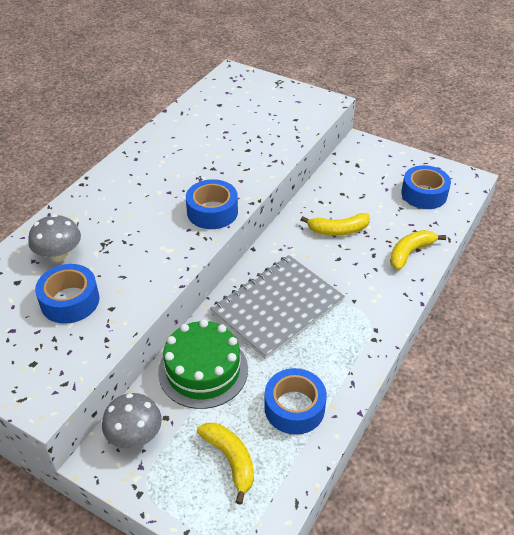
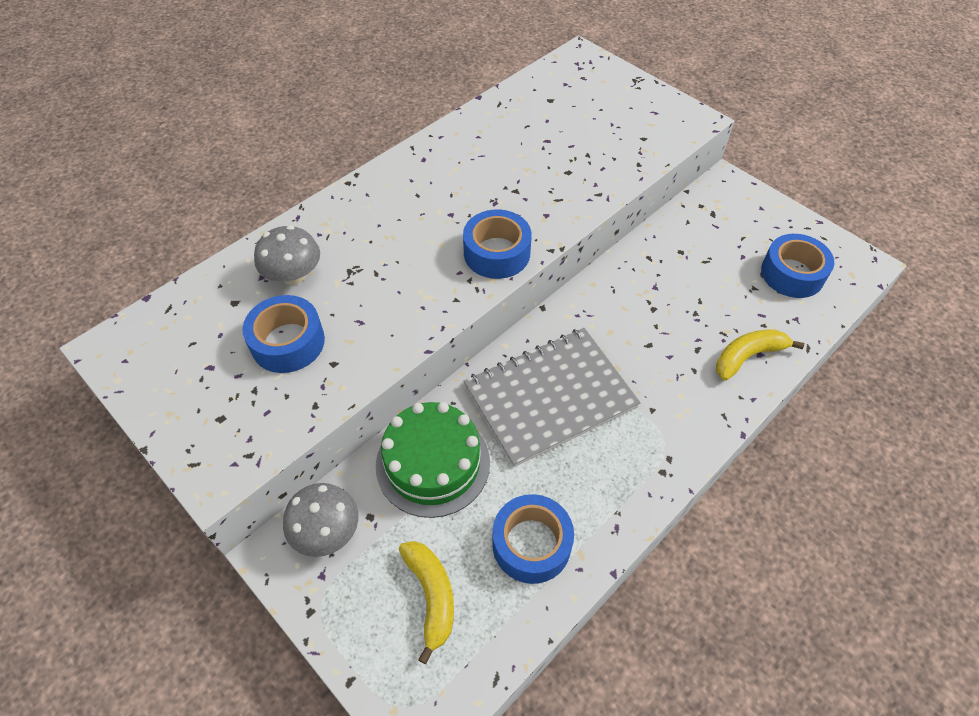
camera: 15 degrees right, 10 degrees up
(338, 230) = (660, 304): yellow banana -> none

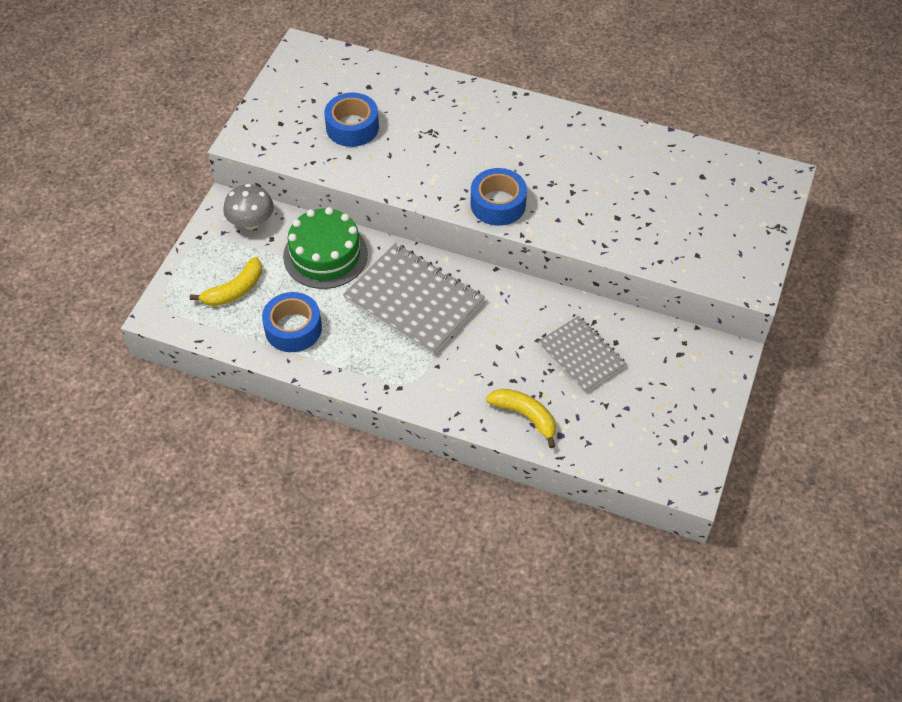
camera: 65 degrees right, 0 degrees up
(293, 275) = (408, 104): grey mushroom -> none
(687, 283) = (581, 355): none -> grey notebook
(792, 274) = (641, 430): blue tape -> none

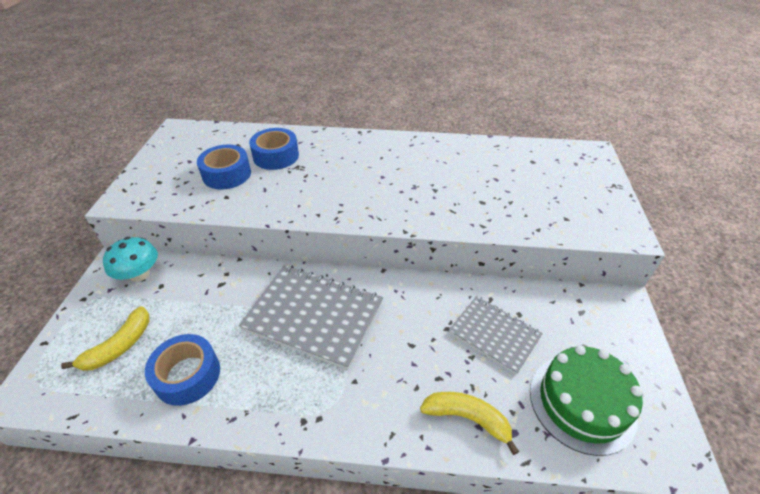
camera: 15 degrees left, 10 degrees down
(251, 222) = (139, 274): grey mushroom -> turquoise mushroom
(325, 255) = (217, 290): green cake -> green cake (582, 402)
(498, 204) = (374, 210): blue tape -> blue tape (276, 156)

